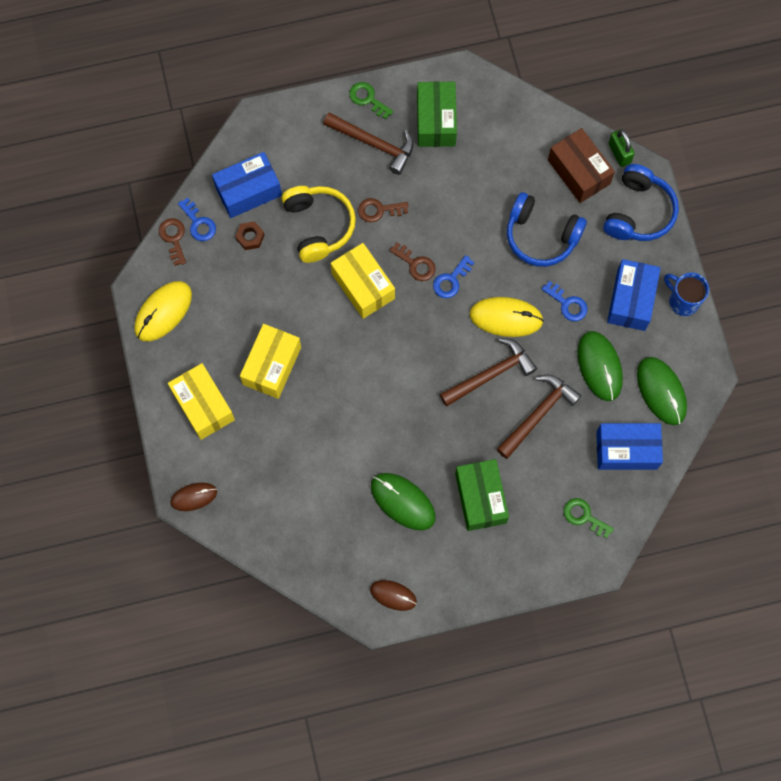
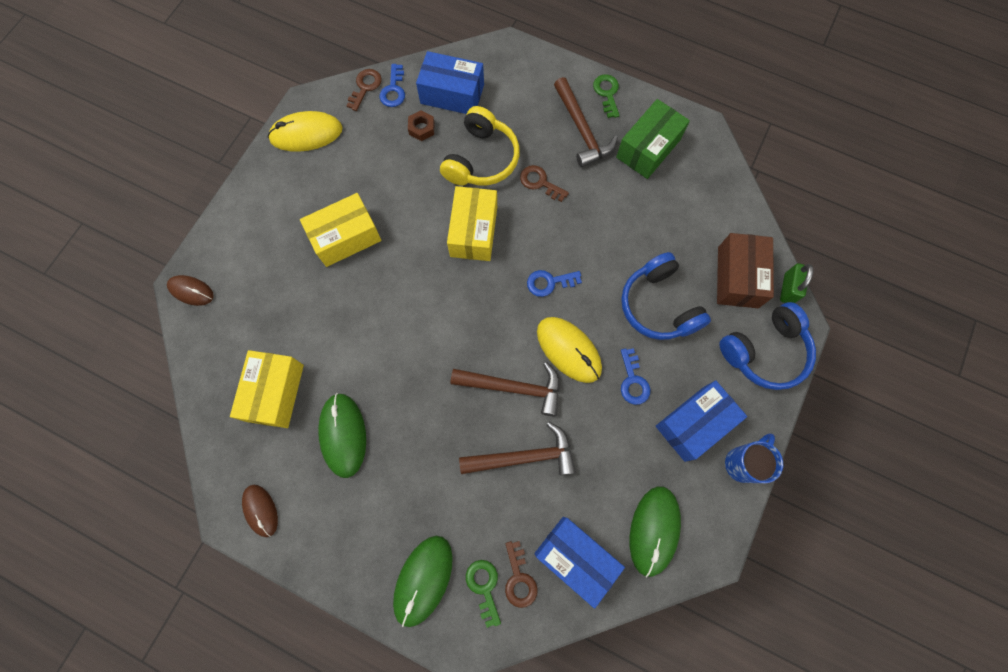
camera: 40 degrees right, 0 degrees up
(203, 405) = (266, 226): yellow box -> yellow box (275, 392)
(415, 264) = (531, 247): brown key -> brown key (519, 579)
(480, 498) = (409, 489): green box -> none
(599, 366) = (615, 460): green mouse -> green mouse (423, 580)
(682, 301) = (742, 463): blue mug -> blue mug turned 45 degrees clockwise

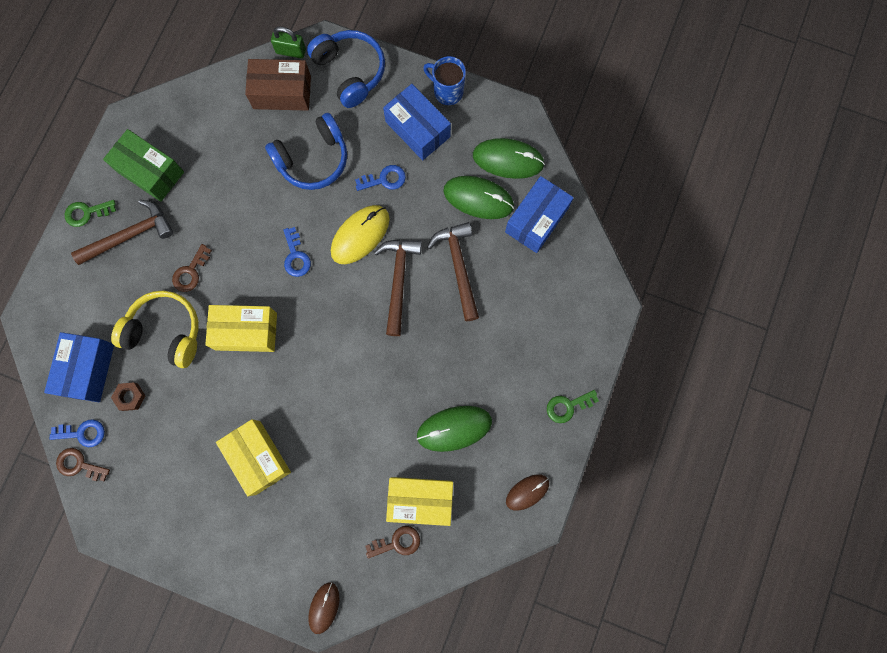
camera: 95 degrees left, 5 degrees up
(306, 134) = (139, 520): yellow mouse -> none
(423, 580) = (567, 341): green mouse -> green mouse (478, 198)
(484, 587) = (567, 291): green key -> green key (568, 406)
(519, 579) = (557, 263): brown key -> brown key (397, 542)

